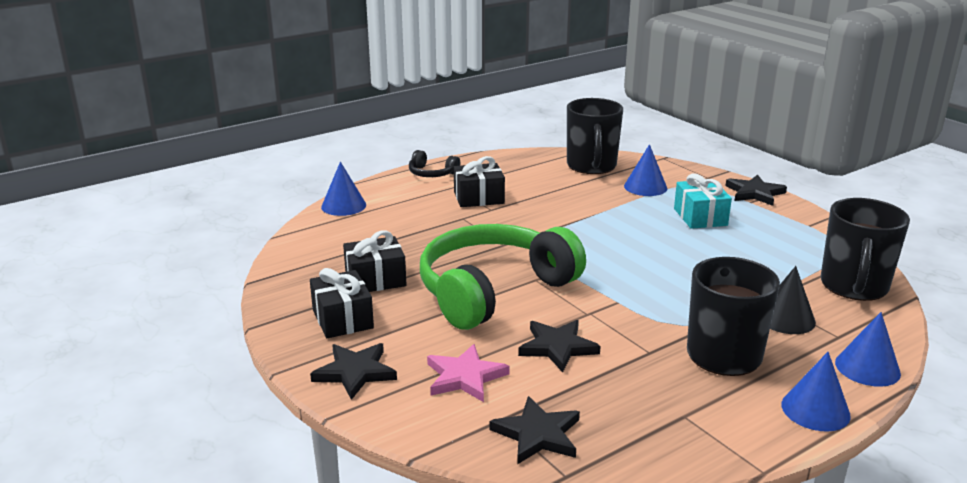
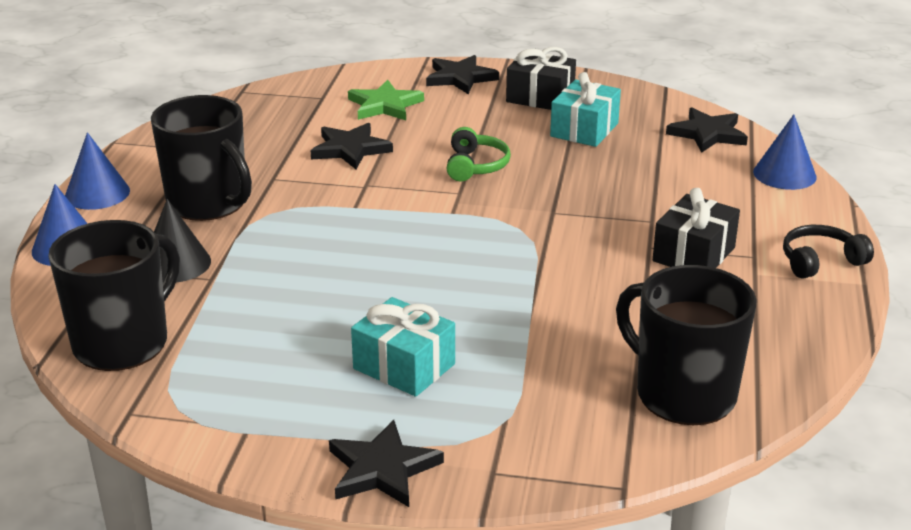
camera: 135 degrees right, 5 degrees up
(375, 279) = (584, 130): black gift -> turquoise gift
(465, 377) = (385, 105): pink star -> green star
(493, 290) = (475, 166): green headphones -> green headphones, size x0.41
(537, 434) = (286, 100): black star -> black star (707, 134)
(645, 187) = (546, 389): blue cone -> none
(854, 286) = (123, 343): black mug -> black mug turned 60 degrees clockwise

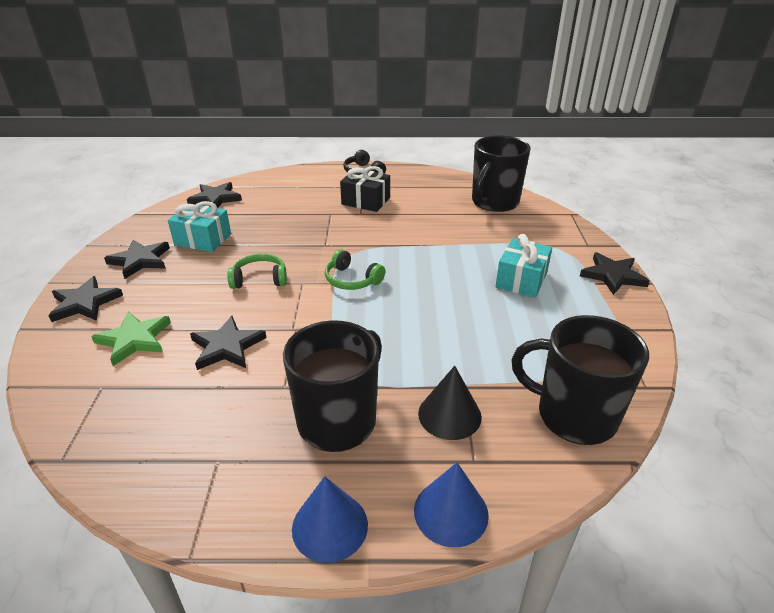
camera: 100 degrees left, 5 degrees up
(453, 226) = (352, 280): none -> green headphones
(540, 97) = (140, 260): black gift -> black star
(784, 174) = (270, 178): blue cone -> none

